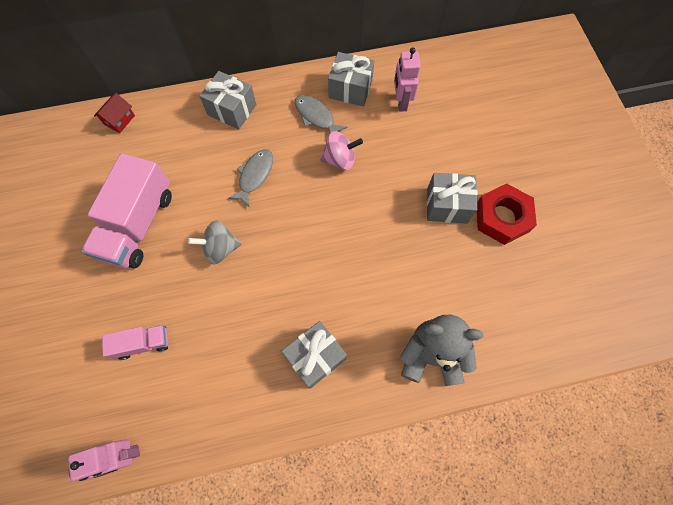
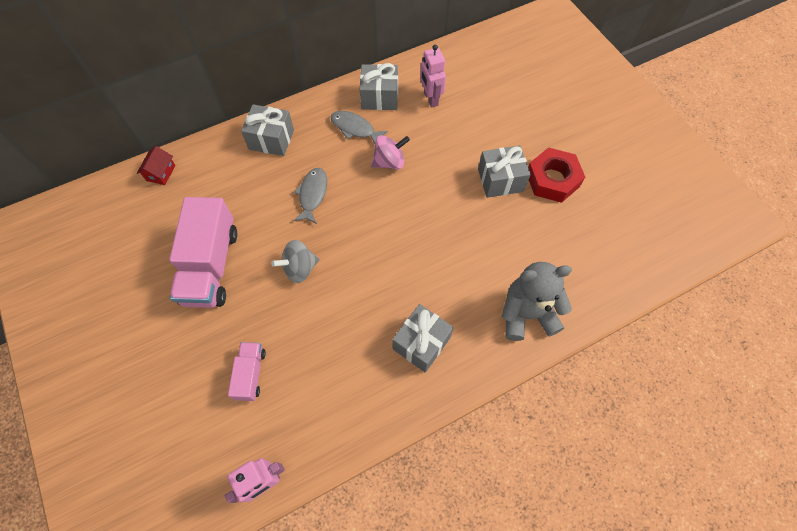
camera: 15 degrees left, 5 degrees down
(143, 343) = (250, 374): pink truck -> pink truck turned 60 degrees counterclockwise

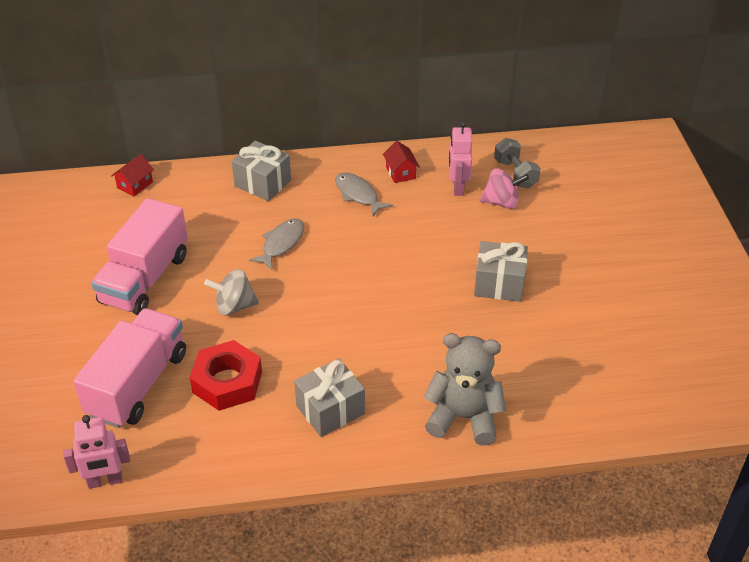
camera: 20 degrees right, 20 degrees down
(250, 374) = (137, 384): pink truck -> pink truck, size x1.97
(379, 97) = (400, 172): grey gift -> red house
(389, 162) = (380, 235): pink spinning top -> pink spinning top (501, 202)
(469, 73) = (515, 174): none -> grey dumbbell
(552, 179) = (562, 299): red nut -> red nut (227, 382)

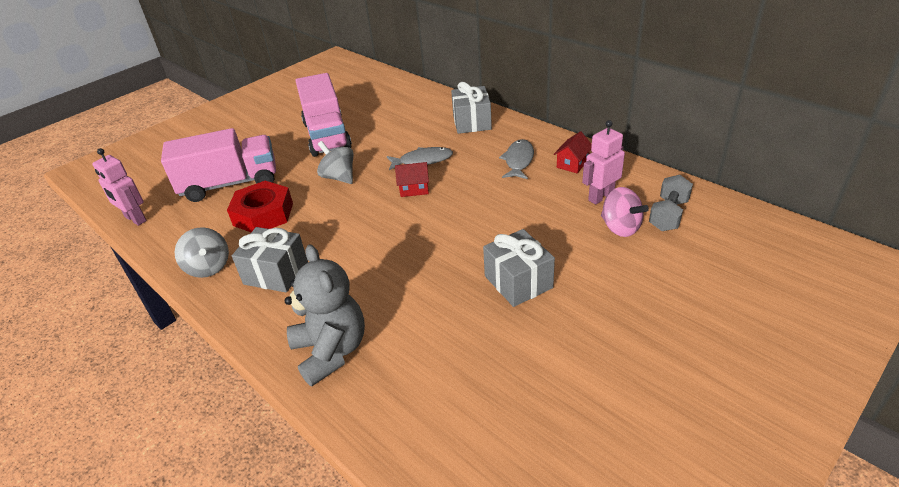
camera: 55 degrees right, 5 degrees down
(135, 185) = (405, 88): red house -> red house (414, 189)
(145, 279) = (327, 135): pink truck -> pink truck turned 90 degrees counterclockwise
(266, 451) = (208, 267): none -> grey spinning top

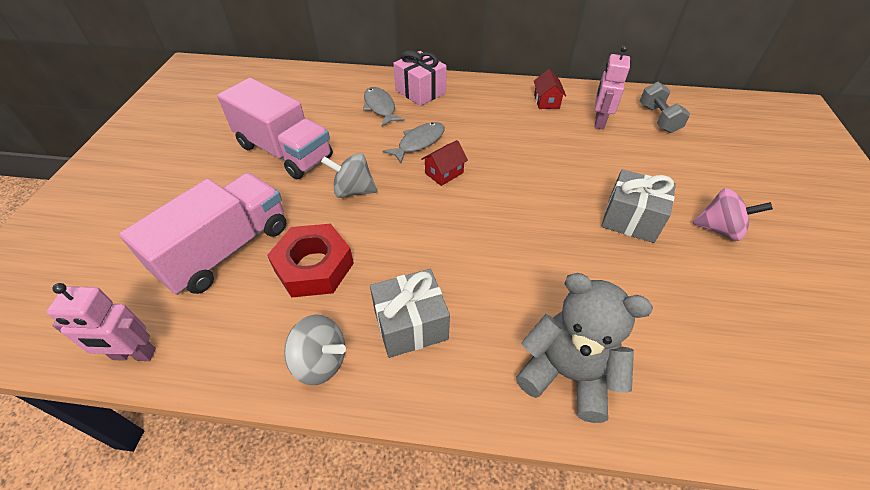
camera: 40 degrees left, 10 degrees up
(472, 122) = (420, 91): grey gift -> pink gift
(518, 161) = (502, 113): grey fish -> grey fish (380, 107)
(620, 228) = (641, 141): pink spinning top -> pink spinning top (719, 229)

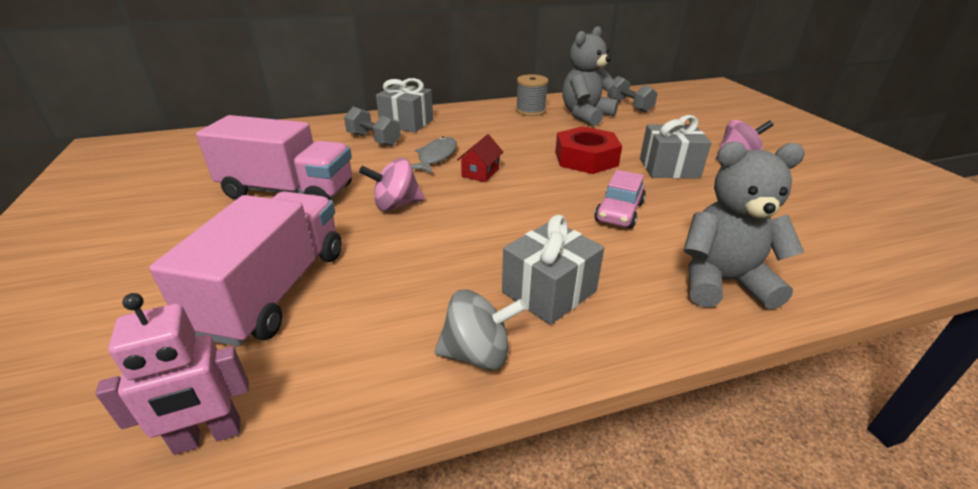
camera: 25 degrees left, 15 degrees down
(314, 267) = (401, 275): red nut -> red nut (586, 158)
(353, 191) = (396, 205): grey spinning top -> pink spinning top
(380, 107) = (374, 140): grey fish -> grey dumbbell
(420, 91) = (406, 123): pink gift -> grey gift
(535, 260) = (619, 212): none -> pink car
(546, 101) = (530, 111): red house -> grey spool
(599, 121) = (585, 115): pink robot -> grey teddy bear

